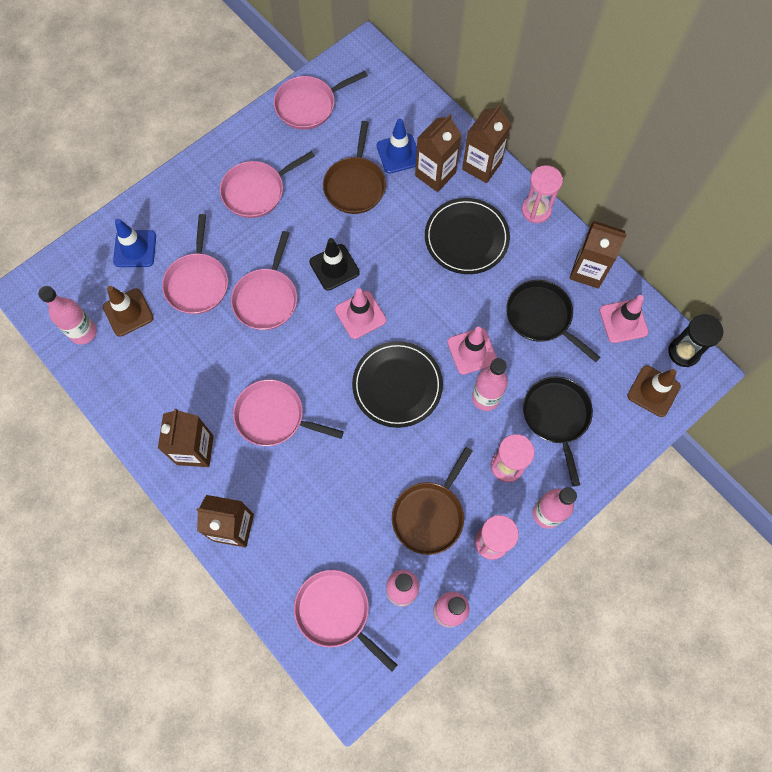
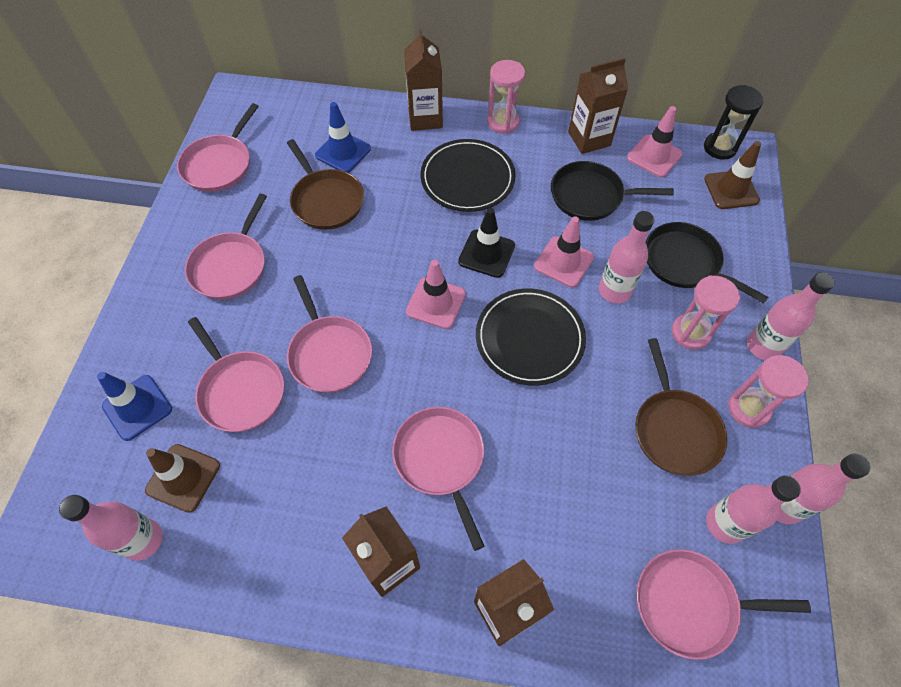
camera: 40 degrees left, 10 degrees down
(273, 416) = (440, 459): pink pan -> pink pan turned 90 degrees clockwise
(334, 267) = (371, 280): black traffic cone -> black traffic cone (486, 253)
(435, 174) = (391, 148): brown carton -> none

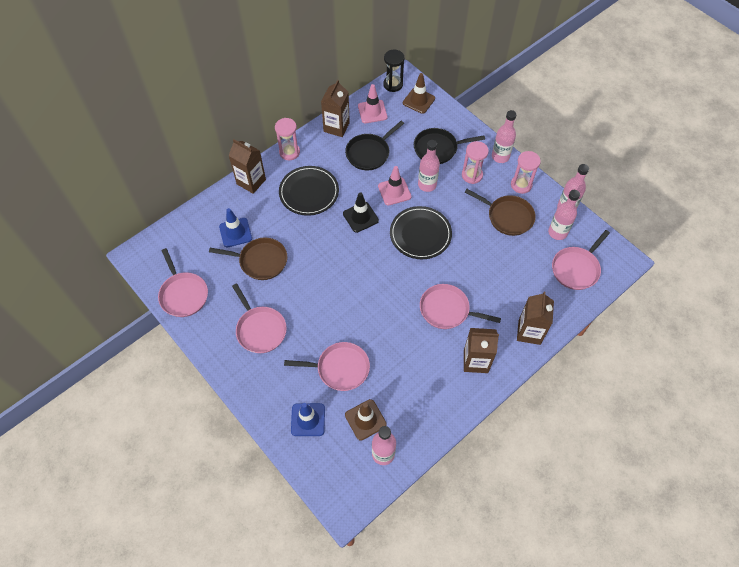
camera: 50 degrees left, 0 degrees up
(329, 353) = (354, 318): pink pan -> none
(436, 303) = (368, 256): pink traffic cone -> none

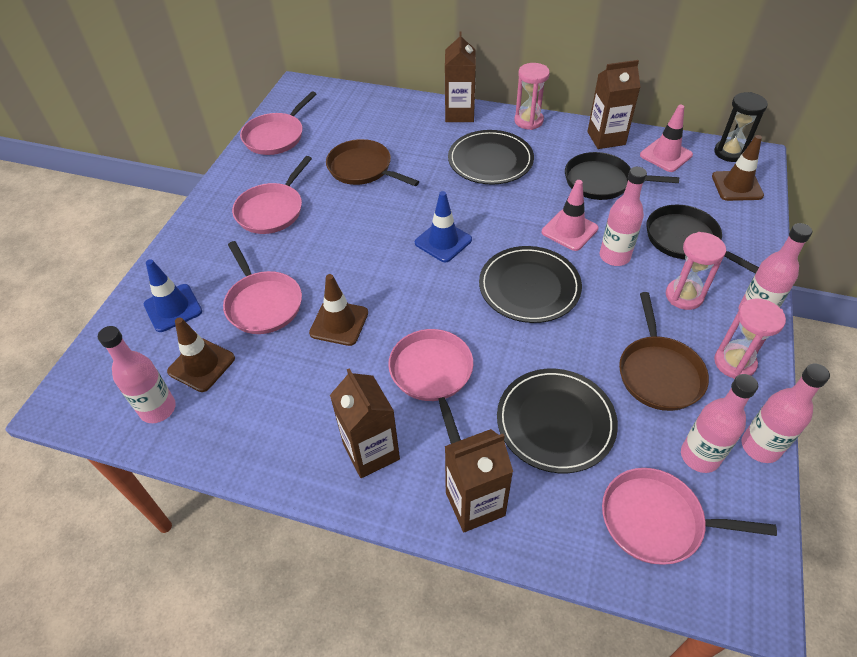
camera: 60 degrees right, 10 degrees down
(235, 232) = (383, 134): blue traffic cone -> blue traffic cone (443, 241)
(260, 261) = (362, 168): brown pan -> brown pan turned 150 degrees clockwise
(360, 217) = (499, 218): black traffic cone -> none
(382, 336) = (339, 323): none -> brown traffic cone
(507, 274) = (555, 422): none -> black plate

